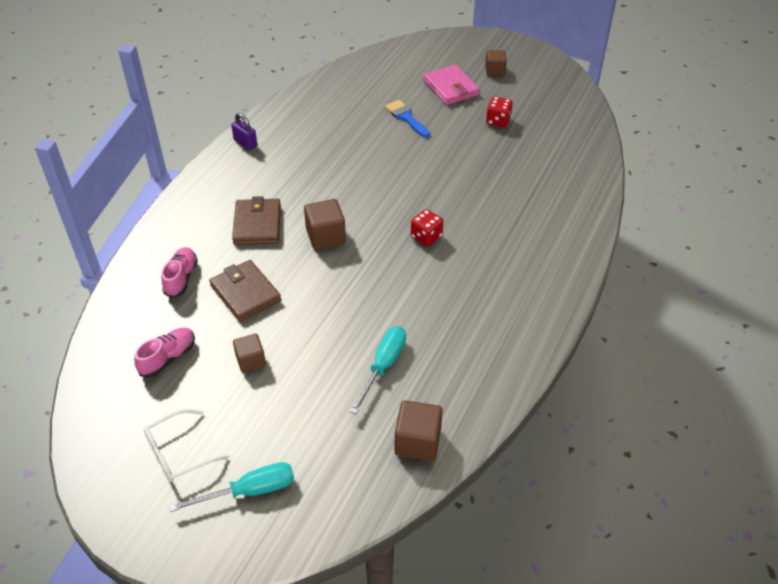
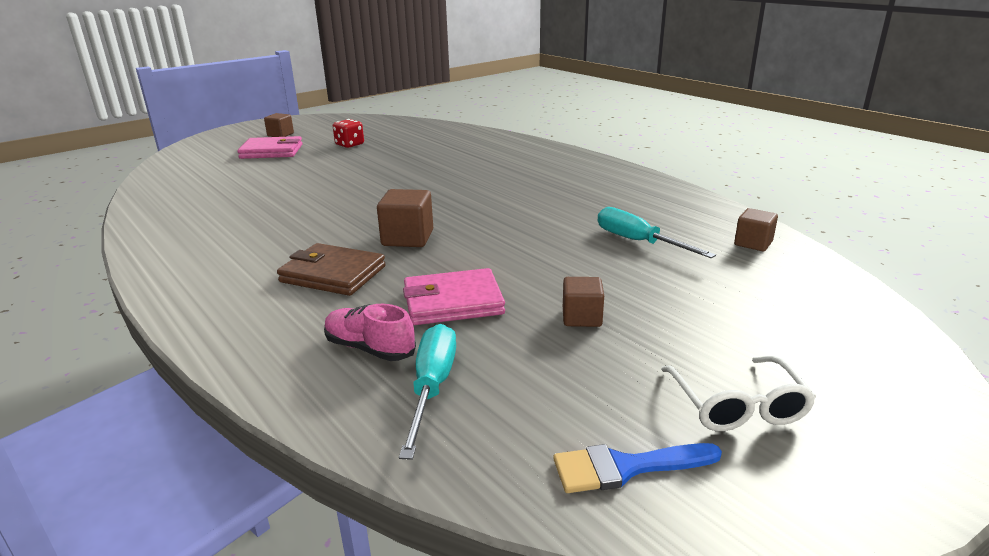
camera: 65 degrees left, 20 degrees down
(168, 358) = (532, 386): pink shoe -> none
(245, 143) = (164, 258): purple padlock -> none
(245, 293) = (453, 302): brown wallet -> pink wallet
(249, 491) = (818, 354): turquoise screwdriver -> turquoise screwdriver (432, 387)
(406, 117) = (280, 173): blue brush -> blue brush (625, 467)
(417, 442) = (753, 243): brown cube -> brown cube, size x0.66
(426, 237) = (468, 194): red dice -> none

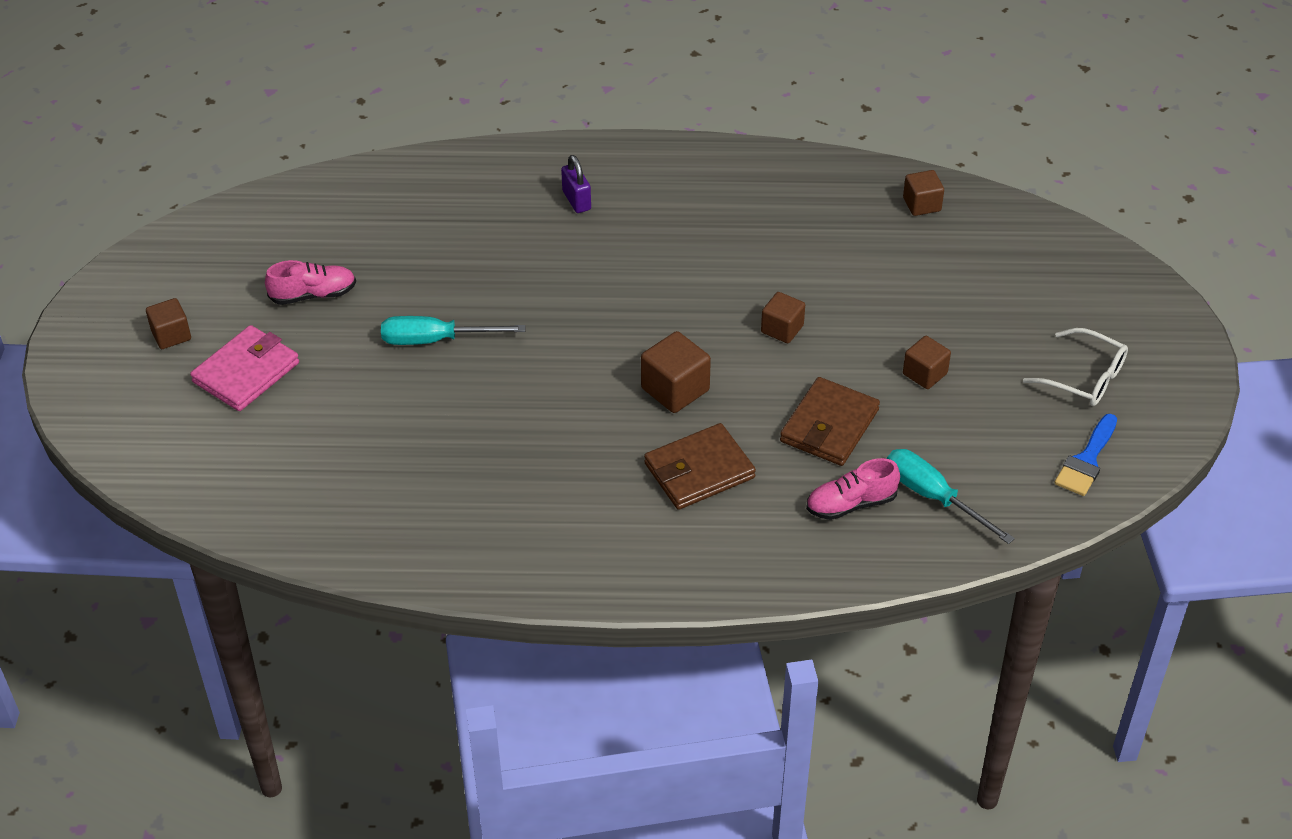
camera: 50 degrees left, 20 degrees up
(349, 145) = (313, 294): red dice -> pink shoe
(453, 302) = (829, 426): pink wallet -> brown wallet
(525, 163) = (576, 200): none -> purple padlock
(527, 247) = (782, 329): none -> brown cube
(638, 242) = (847, 261): turquoise screwdriver -> turquoise screwdriver (435, 340)

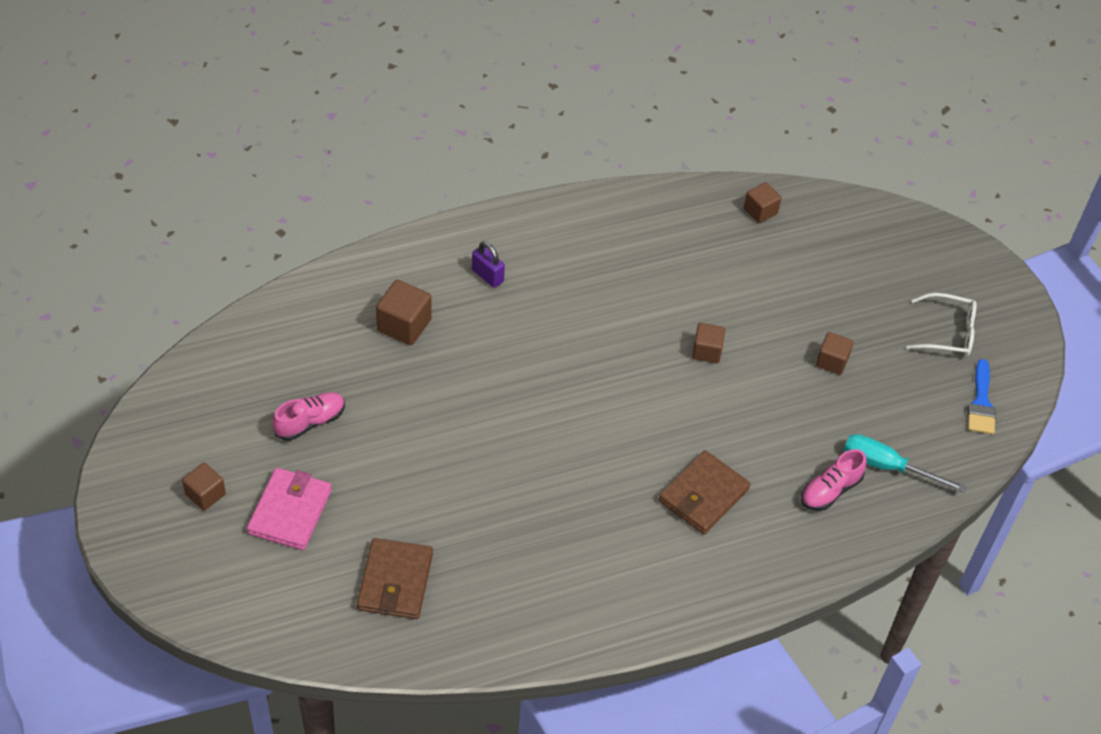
camera: 25 degrees left, 5 degrees up
(435, 340) = (435, 436): turquoise screwdriver -> none
(675, 389) = (650, 428): brown cube -> brown cube (404, 325)
(829, 426) = (782, 427): brown wallet -> brown wallet (395, 581)

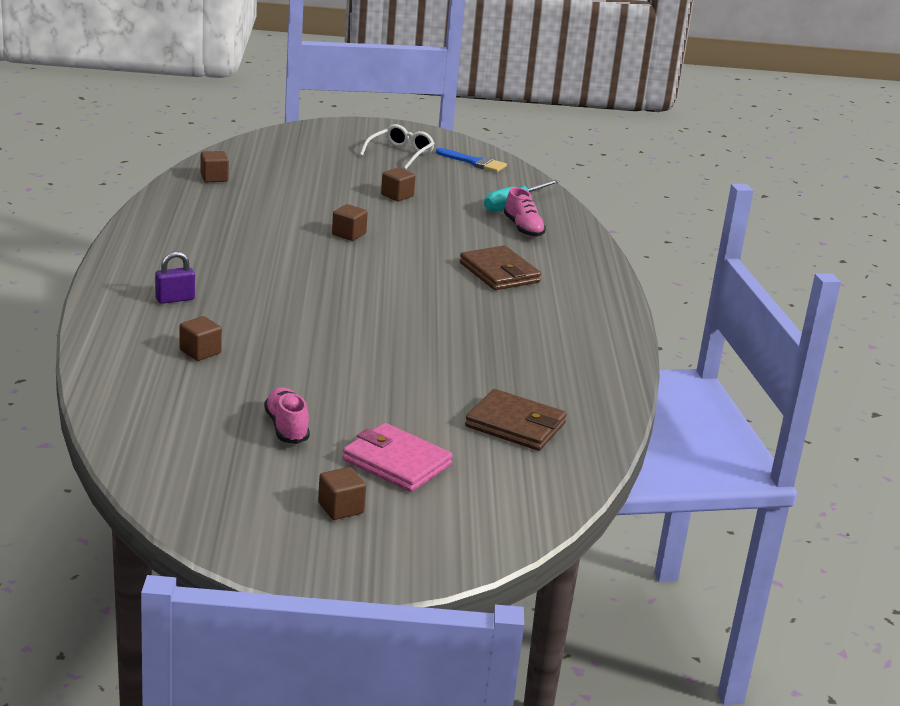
camera: 70 degrees left, 25 degrees down
(404, 325) = (200, 352): brown cube -> brown cube, size x0.66

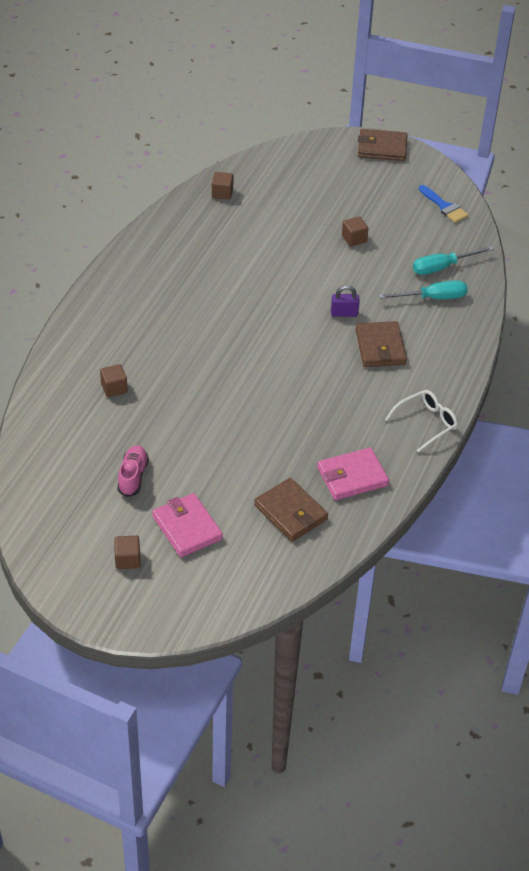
camera: 25 degrees right, 20 degrees up
(175, 299) = (124, 329): purple padlock -> purple padlock (344, 313)
(349, 234) = (289, 279): brown cube -> none
(370, 129) = (382, 148): none -> brown wallet
(400, 154) = (388, 185): white glasses -> white glasses (426, 423)
(523, 228) = (433, 298): pink shoe -> turquoise screwdriver
(561, 382) = (352, 477): none -> pink wallet

